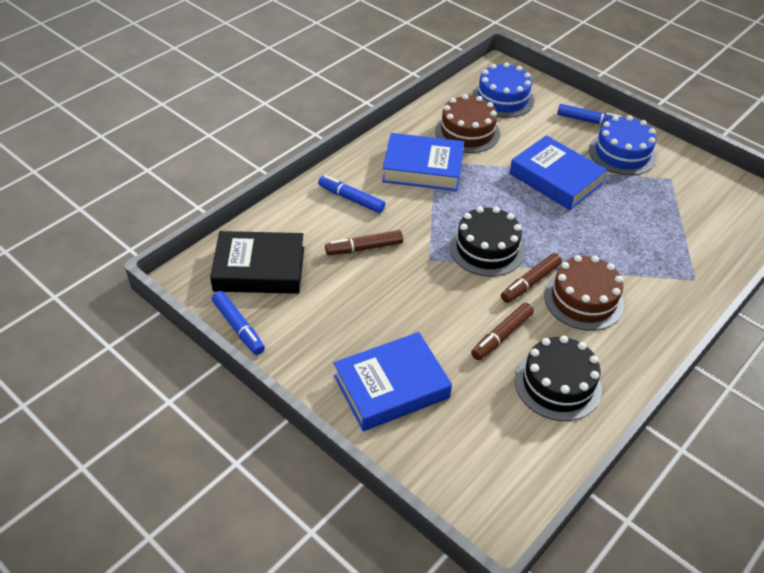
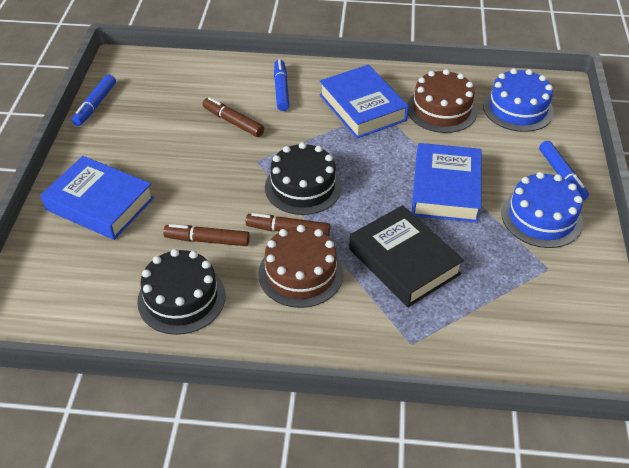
camera: 55 degrees right, 0 degrees up
(259, 269) = (160, 85): black book -> black book (404, 261)

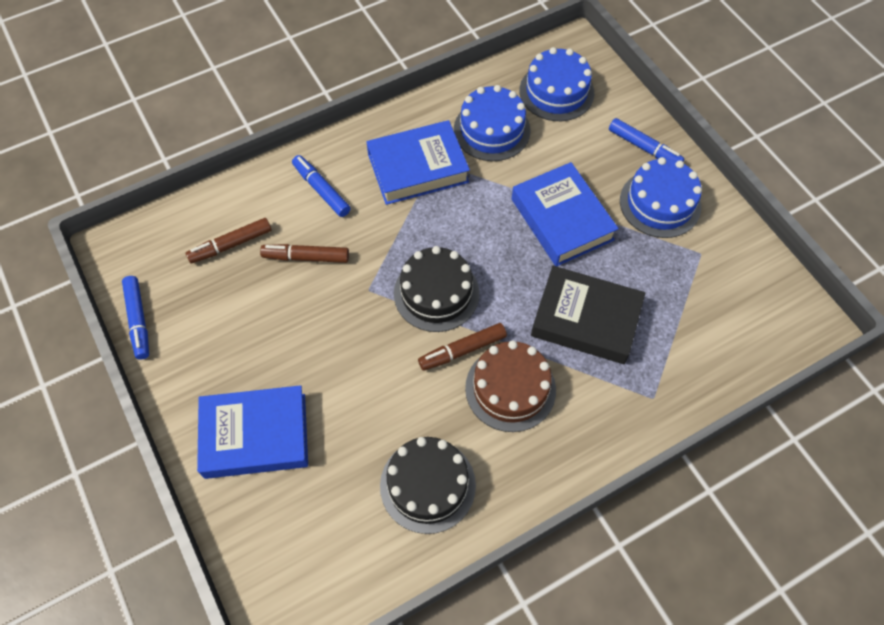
camera: 35 degrees left, 15 degrees up
(207, 240) = (397, 408): brown marker -> brown marker (231, 245)
(362, 107) = (418, 168): blue book -> blue book turned 45 degrees counterclockwise
(441, 110) = (491, 130): brown cake -> blue cake

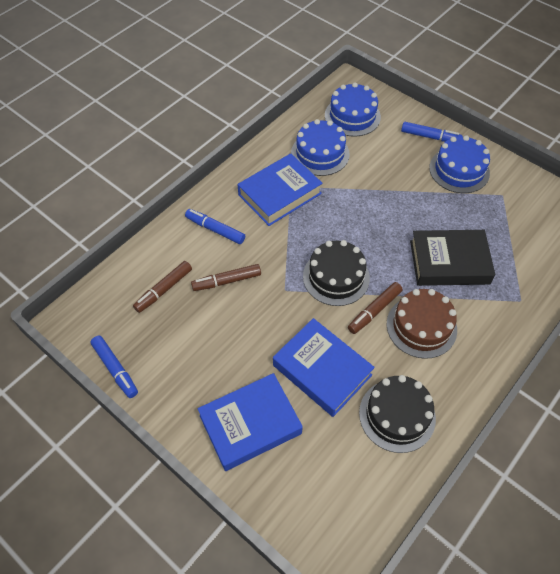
camera: 20 degrees left, 5 degrees down
(562, 219) = (398, 200): blue book -> blue book (322, 370)

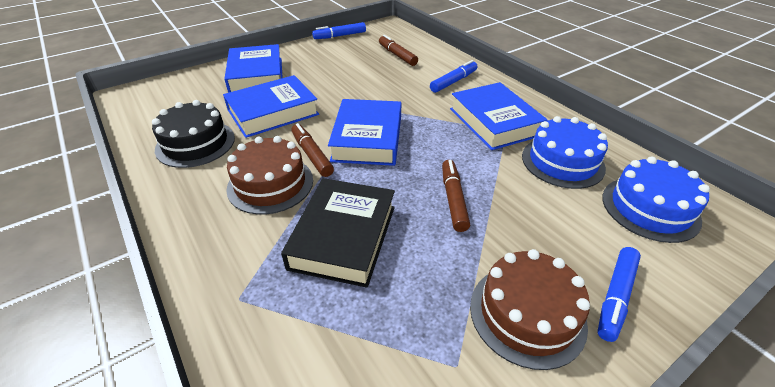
camera: 105 degrees right, 15 degrees down
(226, 281) = (392, 80): brown marker -> brown marker (453, 199)
(336, 277) = (367, 138): black cake -> blue book
(459, 170) = (527, 314): blue cake -> brown cake

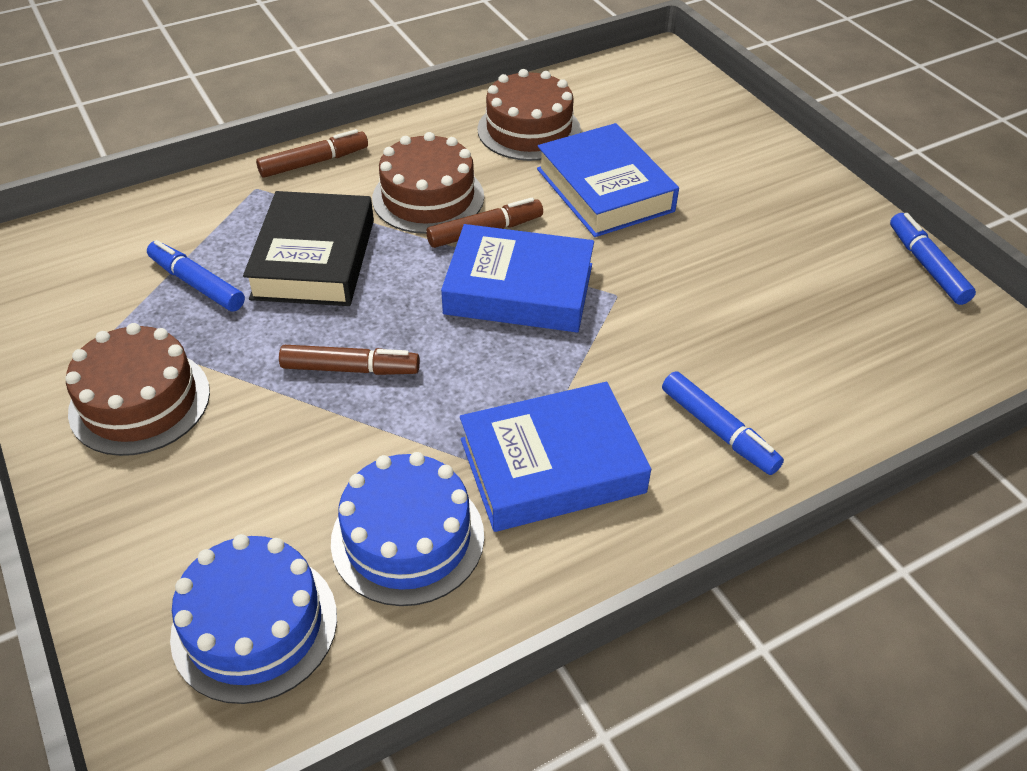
camera: 95 degrees right, 5 degrees up
(195, 143) = (529, 130): black cake -> brown cake
(256, 75) = (727, 165): blue book -> none
(343, 236) = (314, 259): black book -> black book turned 75 degrees clockwise
(397, 55) = (840, 352): brown marker -> brown marker (314, 162)
(615, 297) = (122, 498): blue marker -> blue marker (197, 283)

